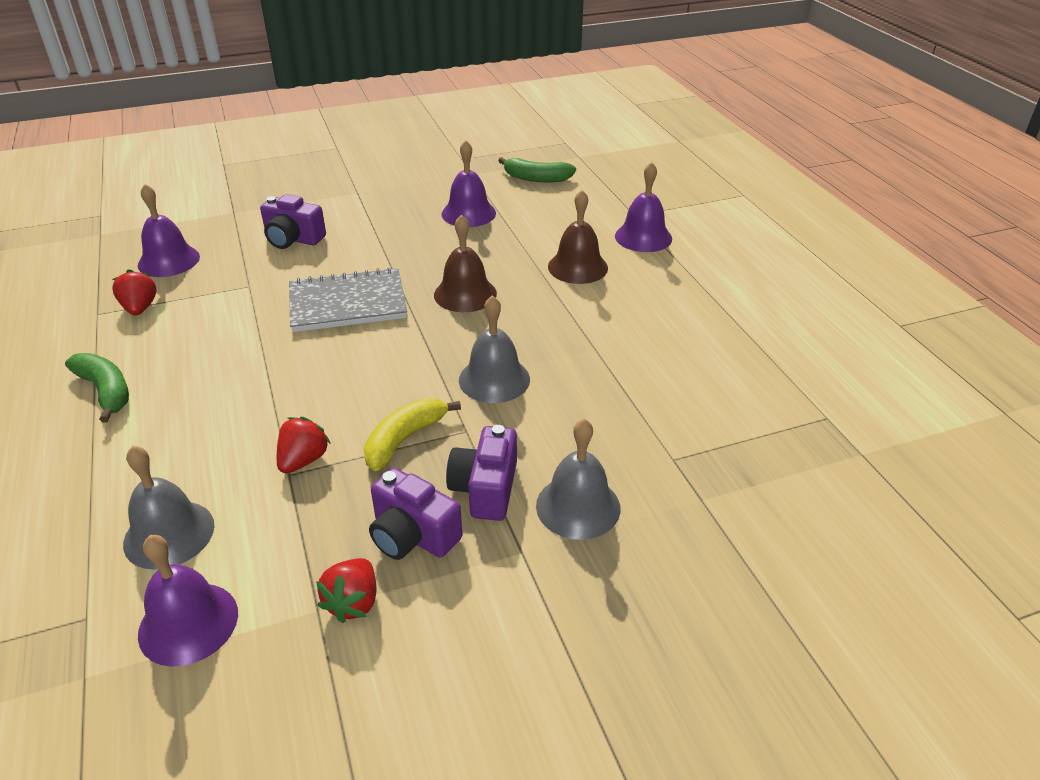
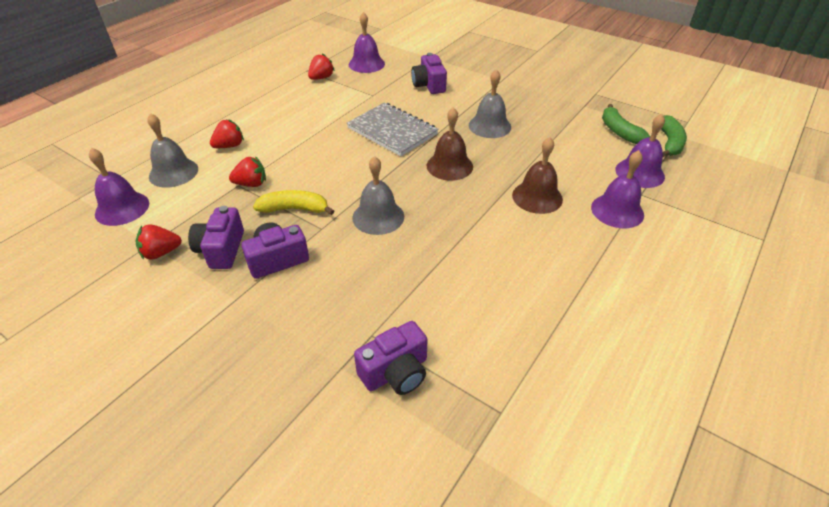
camera: 55 degrees right, 5 degrees up
(105, 391) = (254, 103): green banana -> green banana (669, 143)
(182, 452) = (229, 146): none -> red strawberry
(468, 213) = (537, 126): purple bell -> purple bell (639, 173)
(578, 506) = (290, 306): grey bell -> grey bell (489, 126)
(736, 462) = (396, 372): none -> purple camera

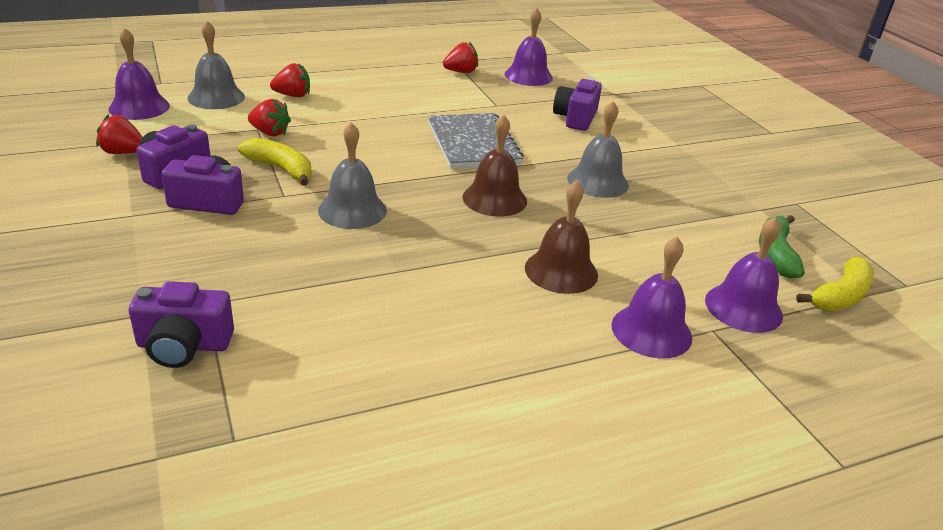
camera: 30 degrees right, 10 degrees down
(669, 143) = (840, 296): green banana -> yellow banana

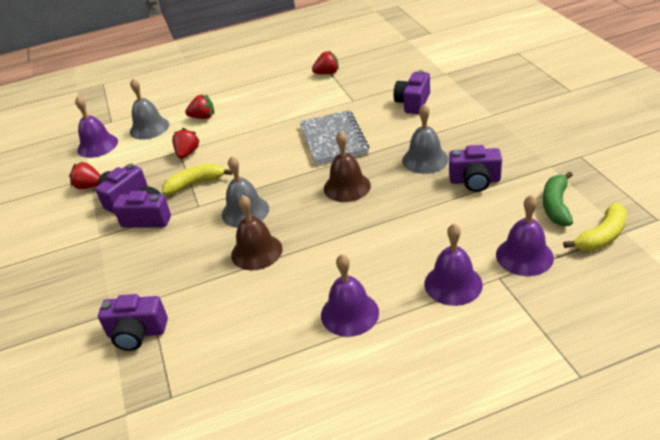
camera: 10 degrees right, 5 degrees up
(270, 133) = (187, 153): red strawberry -> red strawberry turned 105 degrees counterclockwise
(281, 169) = (195, 184): yellow banana -> yellow banana turned 60 degrees counterclockwise
(528, 76) = (379, 68): purple bell -> purple bell (349, 313)
(561, 271) = (391, 242): brown bell -> brown bell (256, 251)
(666, 213) = (475, 181): none -> purple camera

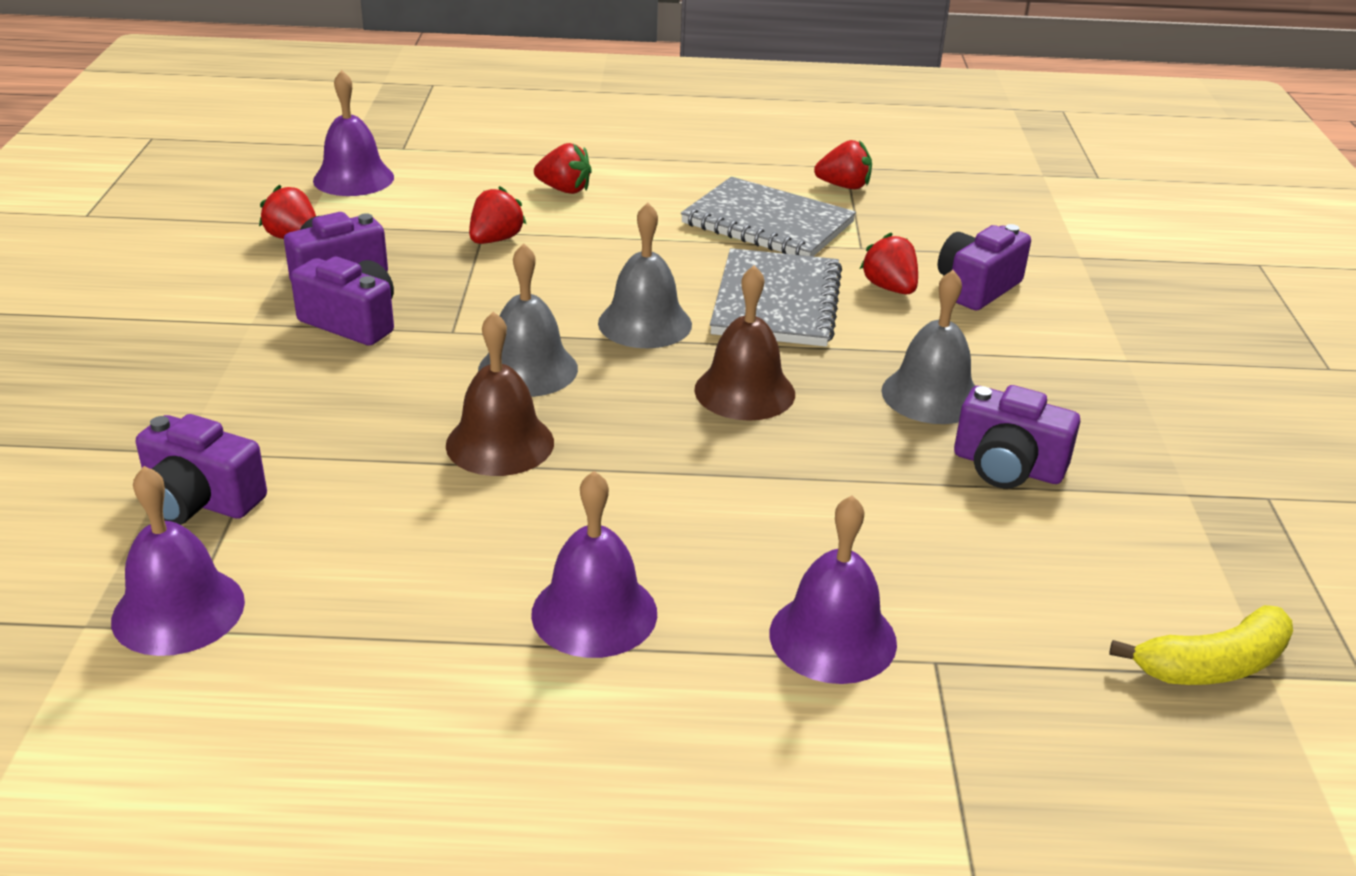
camera: 15 degrees right, 5 degrees down
(149, 128) = (460, 178): grey bell -> grey bell (645, 323)
(195, 184) = (474, 294): yellow banana -> none
(305, 103) = (767, 223): none -> grey notebook
(377, 116) = (890, 288): none -> red strawberry
(524, 256) = (1017, 641): purple bell -> purple bell (178, 610)
(556, 205) = (1150, 571): green banana -> none

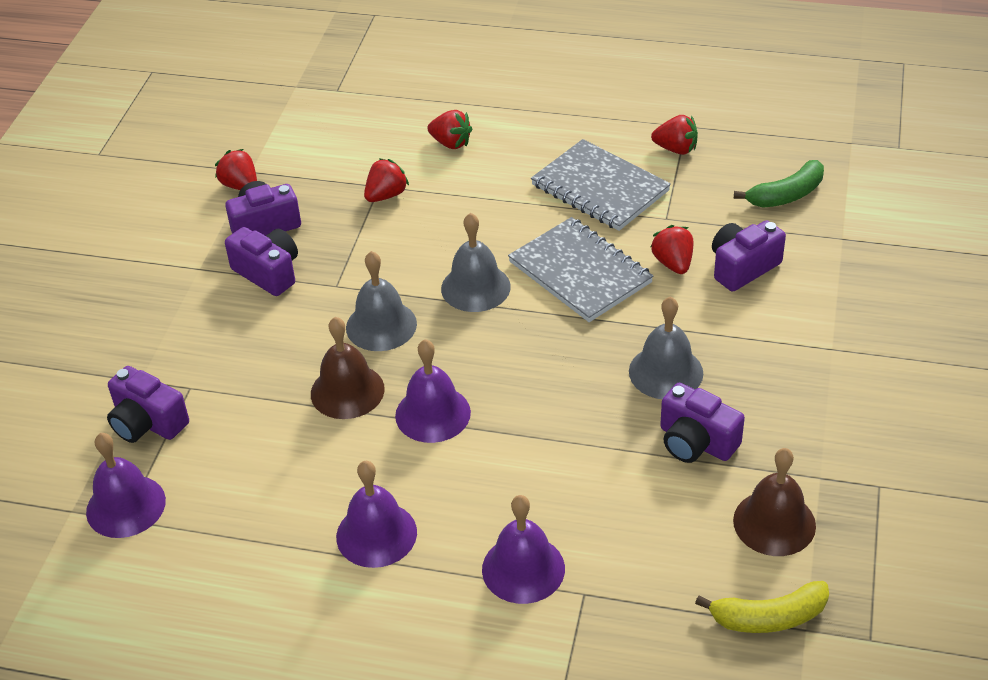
camera: 15 degrees right, 10 degrees up
(353, 178) = (293, 123): purple bell -> purple bell (433, 414)
(744, 391) = (529, 358): brown bell -> brown bell (774, 523)
(776, 302) = (580, 272): grey notebook -> grey notebook turned 60 degrees counterclockwise
(994, 221) = (786, 195): none -> green banana

